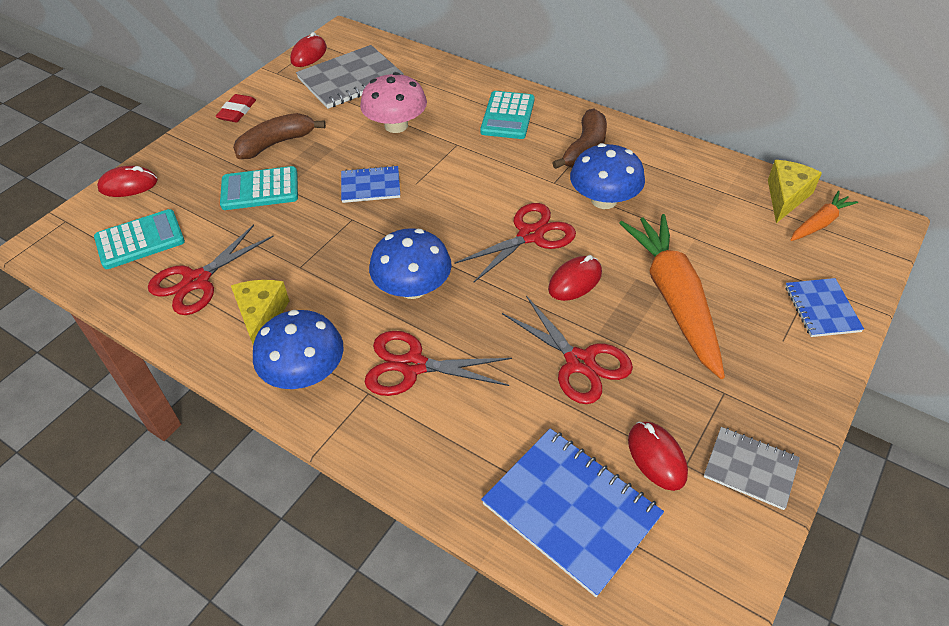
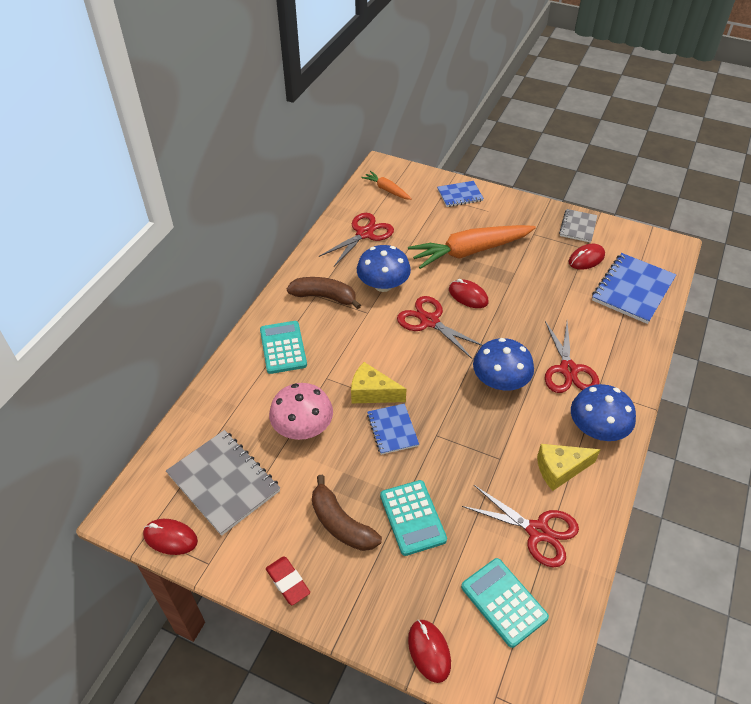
camera: 100 degrees left, 0 degrees up
(237, 111) = (288, 582): red eraser -> red eraser turned 45 degrees clockwise
(507, 116) = (283, 347): turquoise calculator -> turquoise calculator turned 105 degrees counterclockwise
(579, 362) = (535, 291): red scissors -> red scissors (364, 234)
(786, 197) = (364, 201): yellow cheese -> yellow cheese (372, 393)

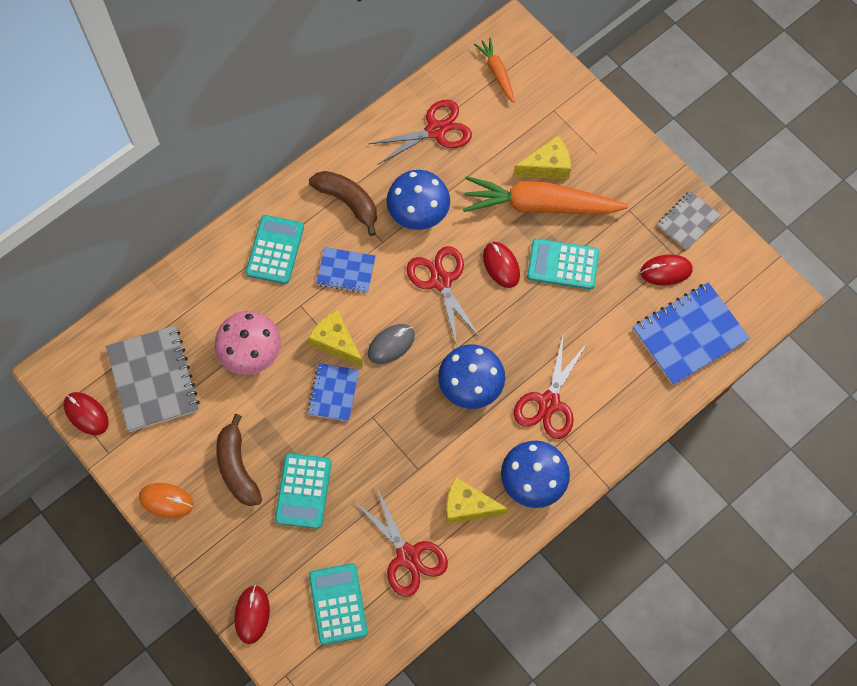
camera: 25 degrees right, 20 degrees up
(288, 582) = (166, 501): red eraser -> orange mouse
(418, 377) = (391, 344): none -> grey mouse
(459, 228) = (547, 166): none -> yellow cheese
(460, 195) = (578, 116): blue notebook -> blue notebook (346, 271)
(512, 280) = (563, 264): none -> turquoise calculator

